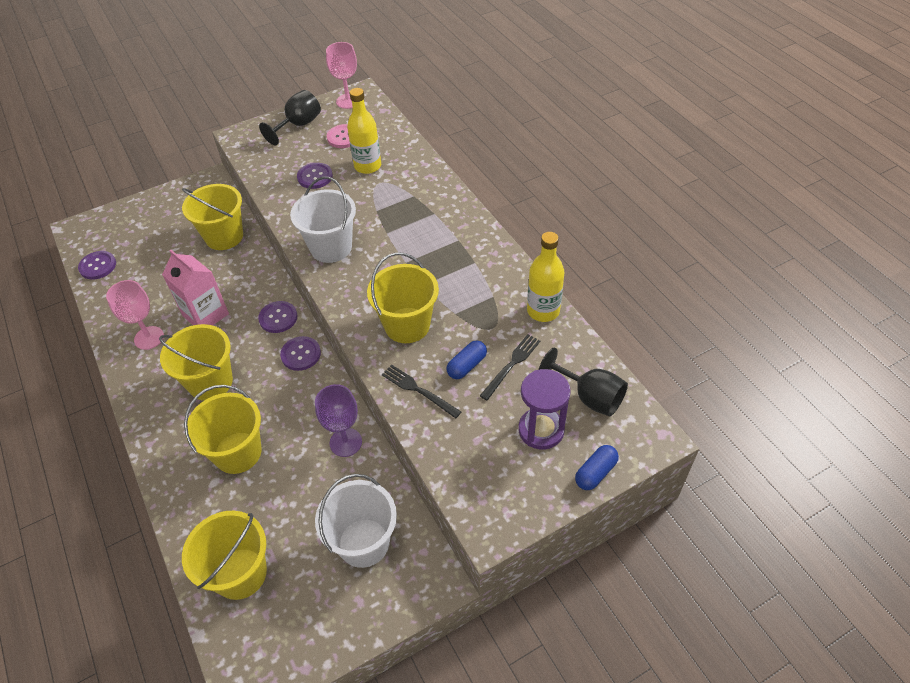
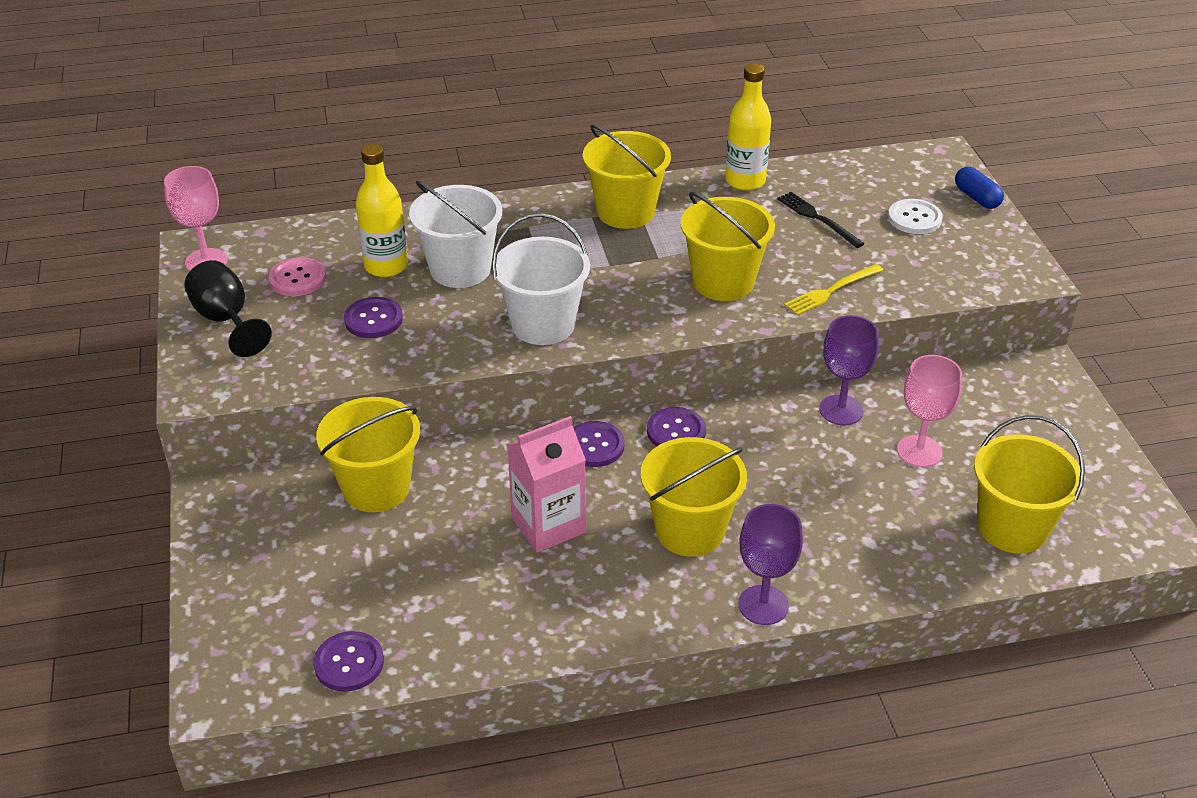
camera: 75 degrees left, 10 degrees down
(149, 338) = (566, 598): pink goblet -> pink goblet (919, 451)
(150, 433) = (763, 605): none -> purple goblet
(238, 452) = (827, 513): yellow bucket -> yellow bucket (626, 212)
(364, 542) = (988, 416): white bucket -> white bucket (460, 269)
(418, 390) = (831, 291): black fork -> yellow fork
(467, 366) = (807, 249): blue capsule -> none
(541, 430) = (914, 218): purple hourglass -> white button
(589, 397) = (880, 179): black goblet -> none

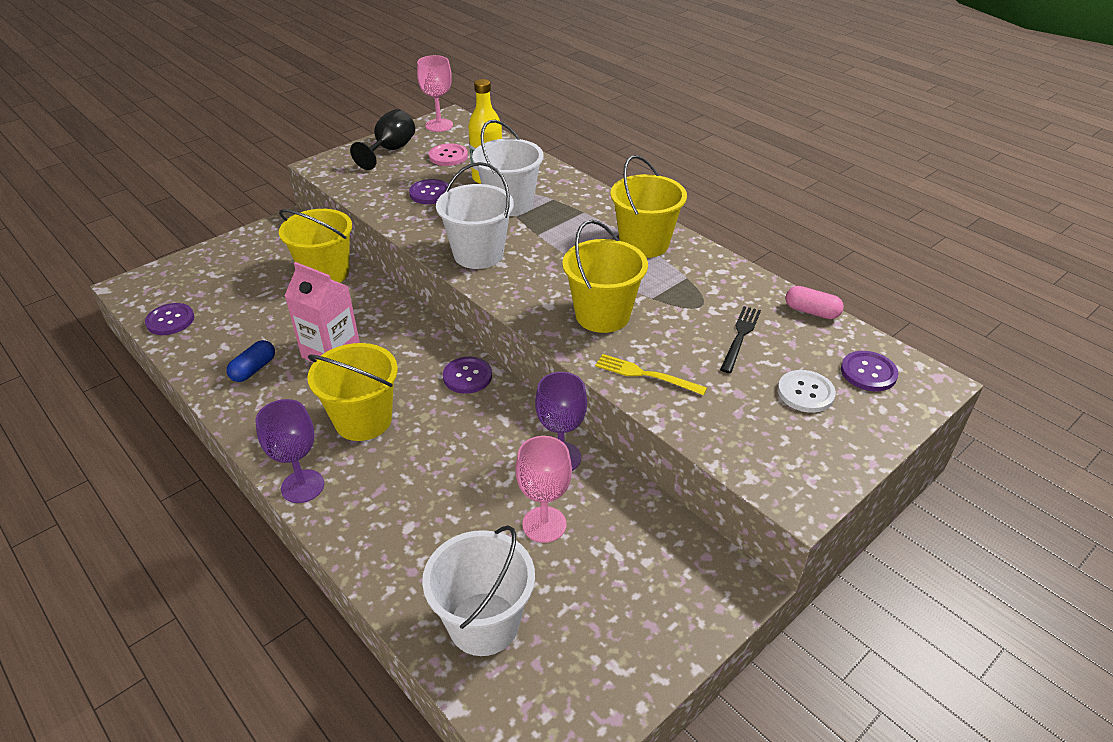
camera: 60 degrees right, 0 degrees up
(594, 446) = (424, 344): purple button -> purple button (868, 372)
(745, 181) = (749, 284): yellow bottle -> none
(813, 167) = (811, 312): none -> pink capsule
(977, 198) = (887, 424): blue capsule -> blue capsule (254, 369)
(1012, 528) = (483, 623): yellow bucket -> white bucket

